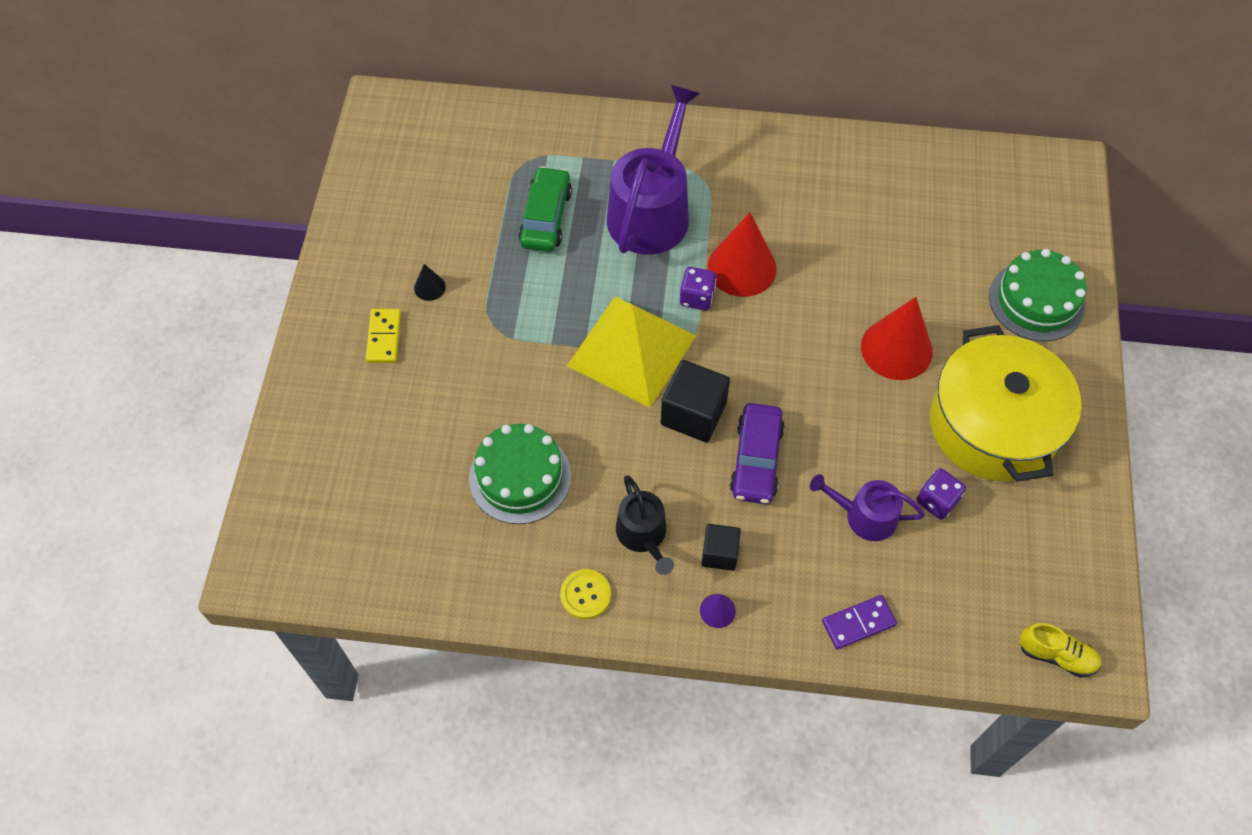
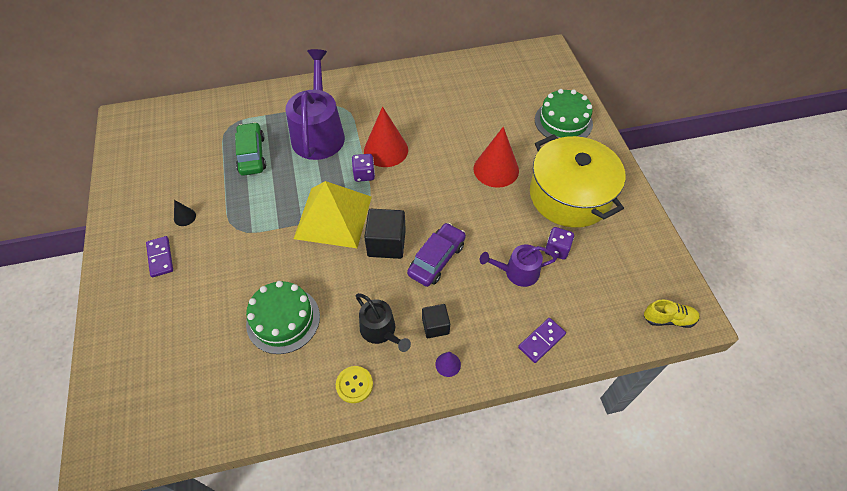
camera: 20 degrees left, 5 degrees down
(384, 337) = (160, 257): yellow domino -> purple domino
(756, 460) = (437, 259): purple car -> purple car turned 135 degrees counterclockwise

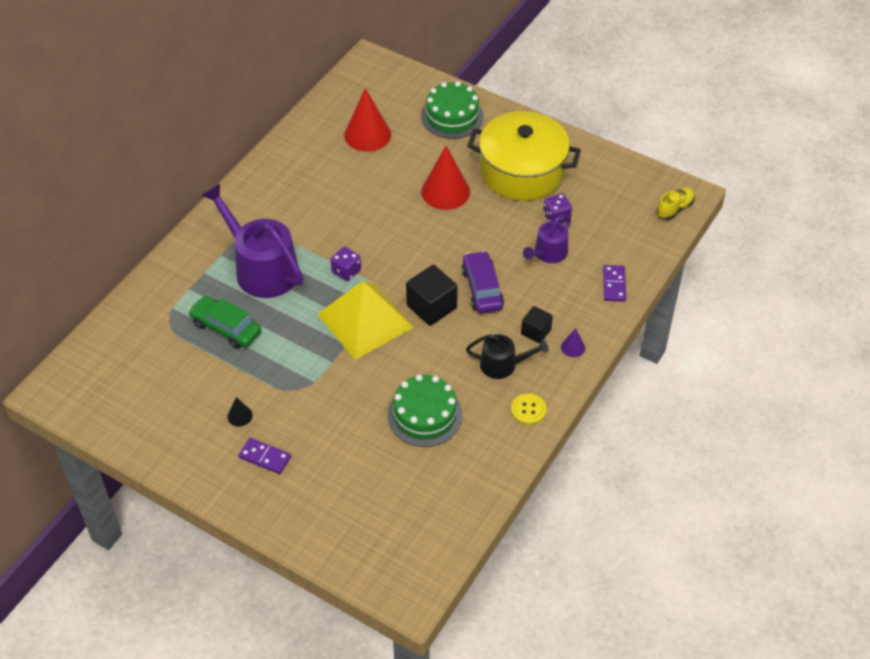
camera: 45 degrees left, 5 degrees down
(386, 150) = (338, 240): red cone -> red cone (367, 134)

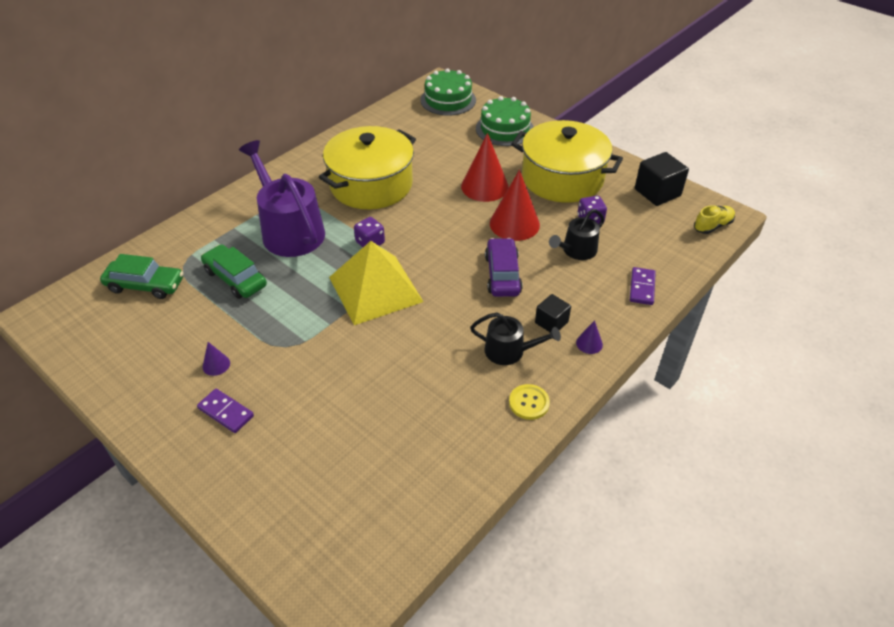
camera: 10 degrees right, 5 degrees down
(140, 347) = (145, 285): none -> green car
(240, 416) = (216, 365): black cone -> purple cone
(329, 204) = (371, 185): none -> yellow pot
(367, 134) = (423, 135): red cone -> red cone (514, 224)
(424, 415) = (412, 392): green cake -> green cake (448, 100)
(431, 307) = (446, 285): black cube -> black cube (657, 192)
(548, 253) = (576, 250): purple watering can -> black watering can

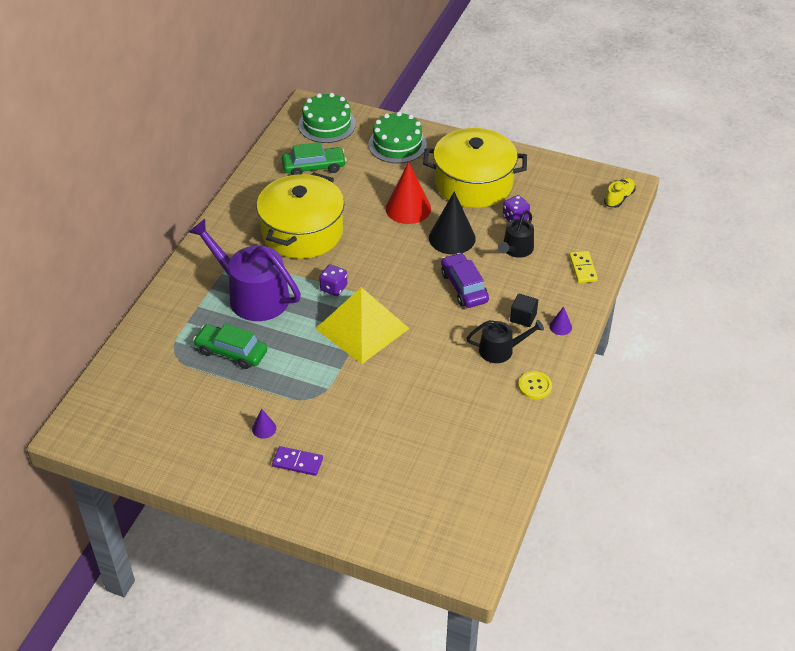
camera: 20 degrees left, 0 degrees up
(145, 285) = (152, 380): green car -> green car (314, 167)
(514, 224) = (452, 238): red cone -> black cone
(642, 287) = (583, 268): purple domino -> yellow domino
(657, 192) = (561, 177): black cube -> none

